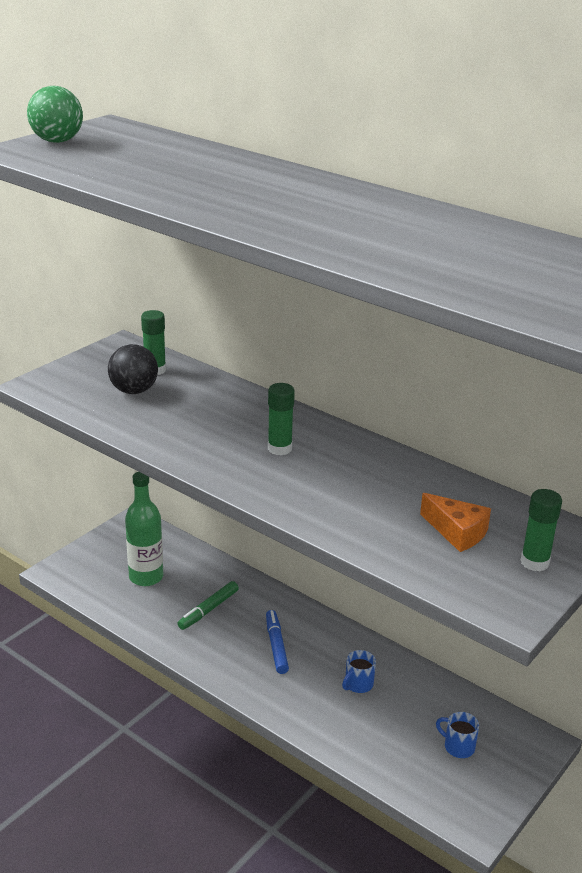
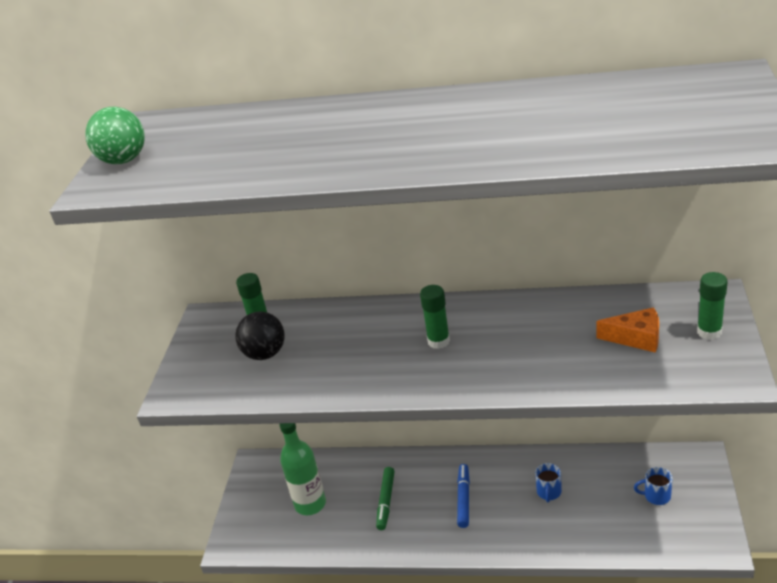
camera: 25 degrees left, 5 degrees up
(276, 646) = (463, 499): blue marker -> blue marker turned 45 degrees clockwise

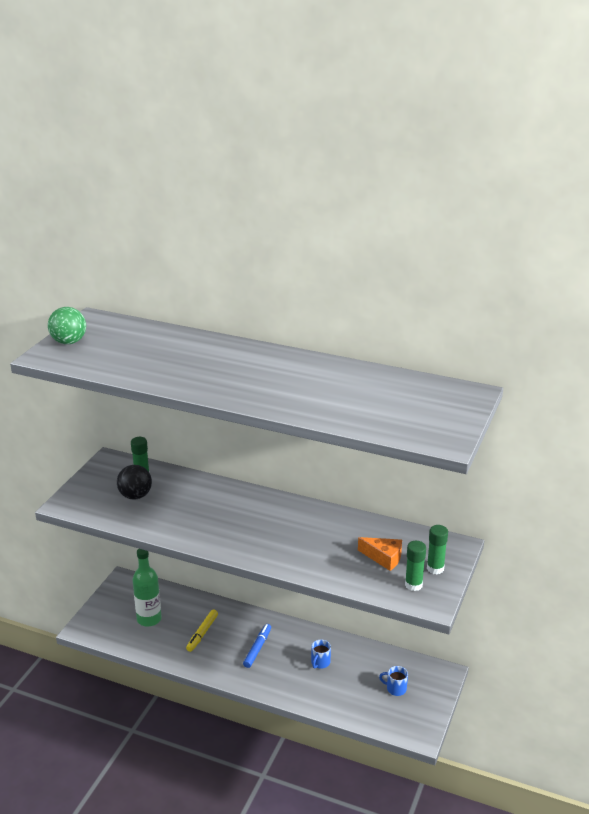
camera: 10 degrees right, 5 degrees down
(386, 501) = (202, 633): green marker -> yellow marker
(438, 341) = (252, 521): green glue stick -> green glue stick (413, 585)

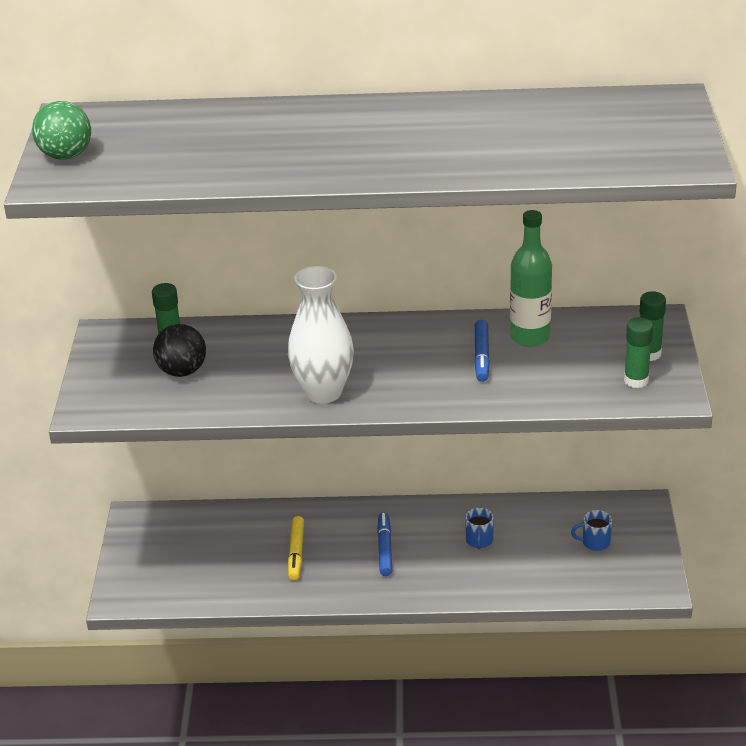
camera: 20 degrees left, 5 degrees up
(149, 619) = (208, 556): green bottle -> green bottle (529, 337)
(208, 534) = (323, 392): none -> white vase
(323, 538) = (481, 356): none -> blue marker
(384, 558) = (577, 359): orange cheese -> none

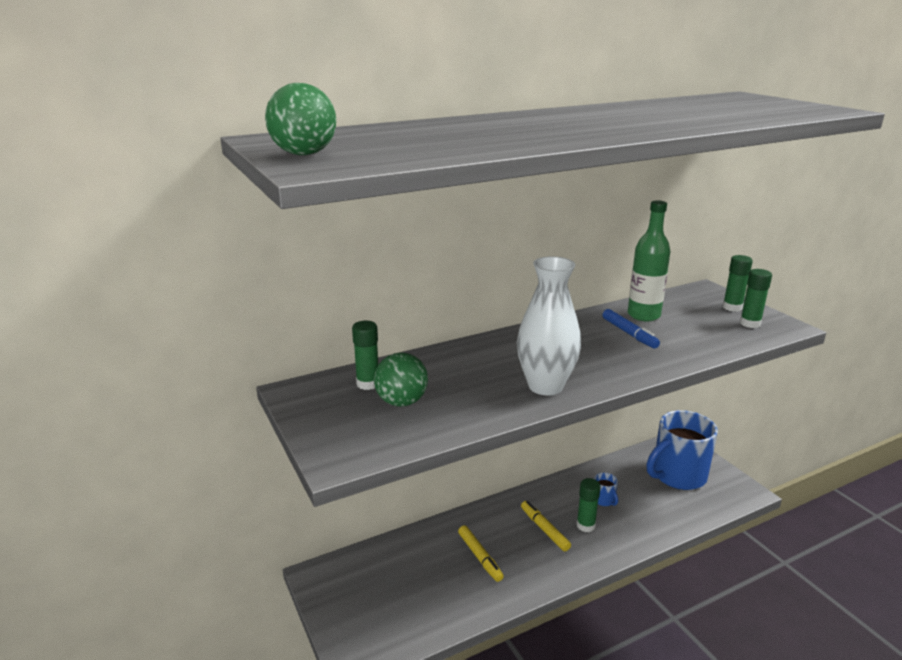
camera: 30 degrees left, 10 degrees down
(182, 371) = (401, 402): black ball -> green ball
(385, 548) = (544, 529): blue marker -> yellow marker
(431, 559) = (585, 525): none -> green glue stick
(595, 542) = (677, 476): blue mug -> blue mug, size x2.48

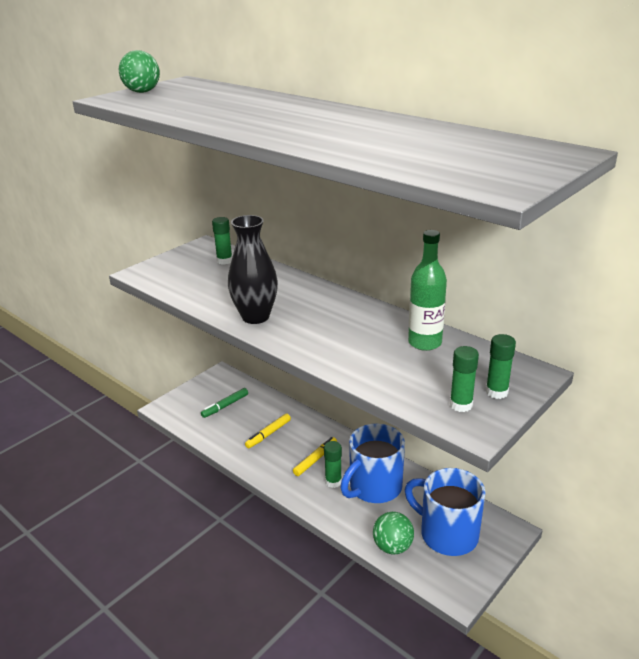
camera: 70 degrees right, 5 degrees up
(396, 586) = (225, 406): none -> green marker
(401, 402) = (207, 275): green ball -> green ball (392, 547)
(545, 386) = (255, 317): white vase -> black vase
(604, 500) = (374, 487): blue mug -> blue mug, size x2.48
(629, 334) = (376, 340): blue marker -> none

